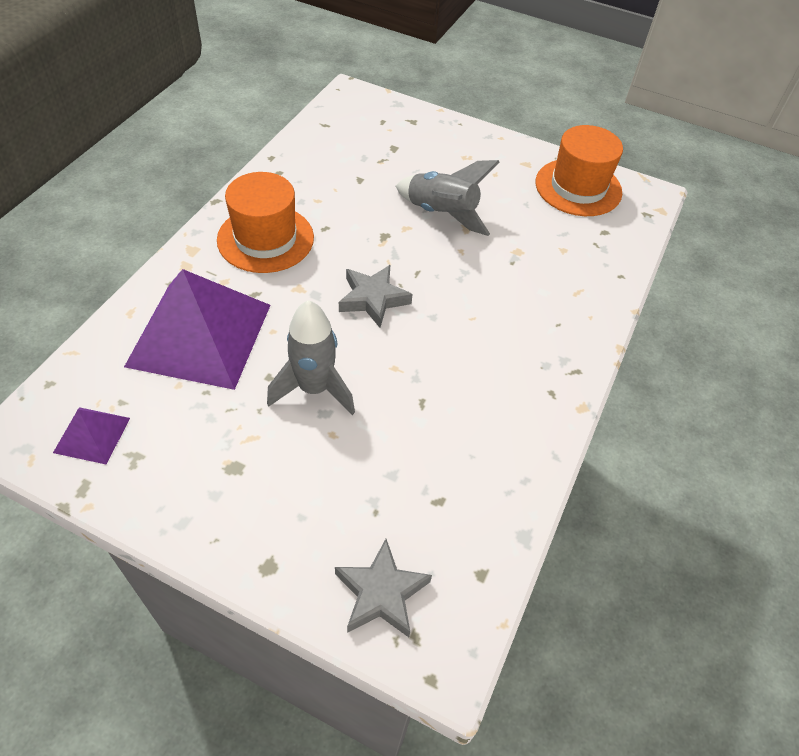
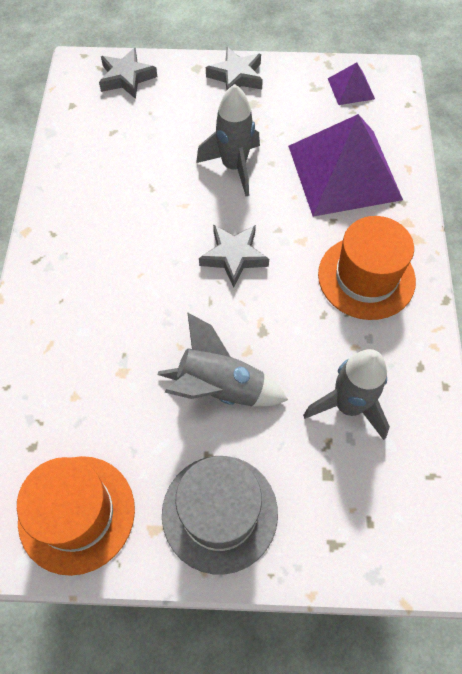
camera: 160 degrees right, 10 degrees up
(223, 522) = (236, 76): none -> grey star
(351, 172) = (348, 406): none -> grey rocket
(478, 156) = (219, 513): none -> grey hat

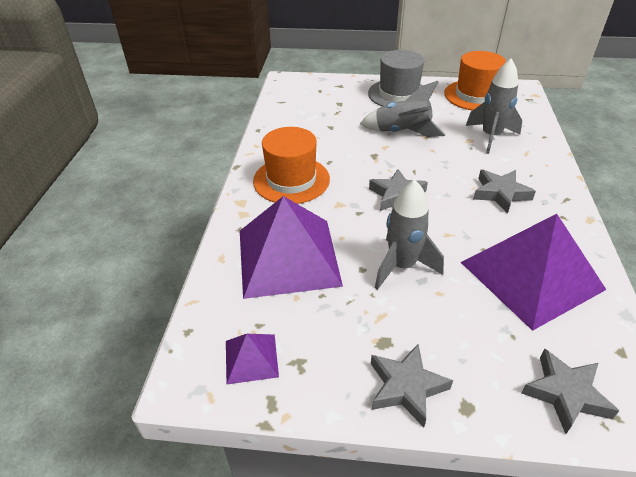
camera: 175 degrees left, 20 degrees down
(110, 265) = (500, 193): none -> grey star
(115, 163) = (531, 275): none -> purple pyramid
(348, 406) = (321, 124): grey rocket -> grey rocket (490, 137)

